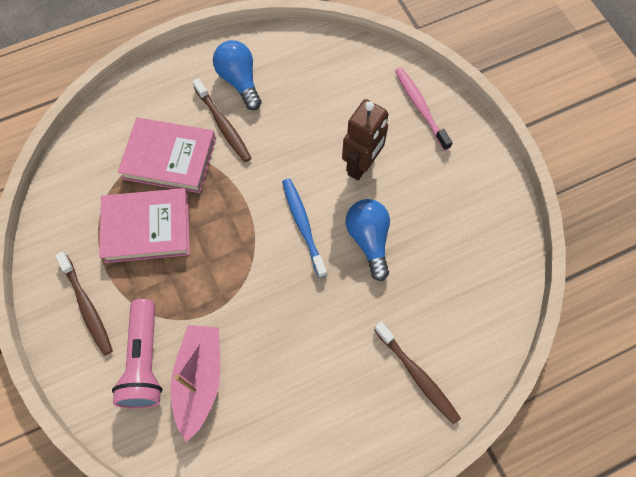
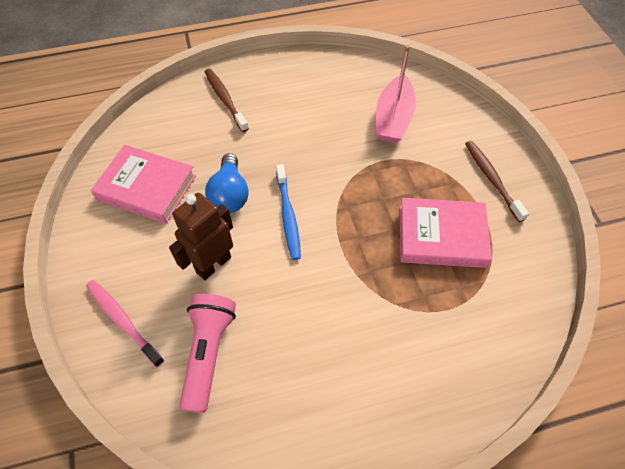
camera: 170 degrees left, 10 degrees down
(144, 361) = (438, 136): pink flashlight -> pink flashlight (208, 353)
(169, 158) = (420, 305): pink book -> pink book (146, 188)
(223, 125) = (357, 336): brown toothbrush -> none
(239, 81) = (331, 396): blue light bulb -> none
(420, 107) = (123, 321): pink toothbrush -> pink toothbrush turned 150 degrees clockwise

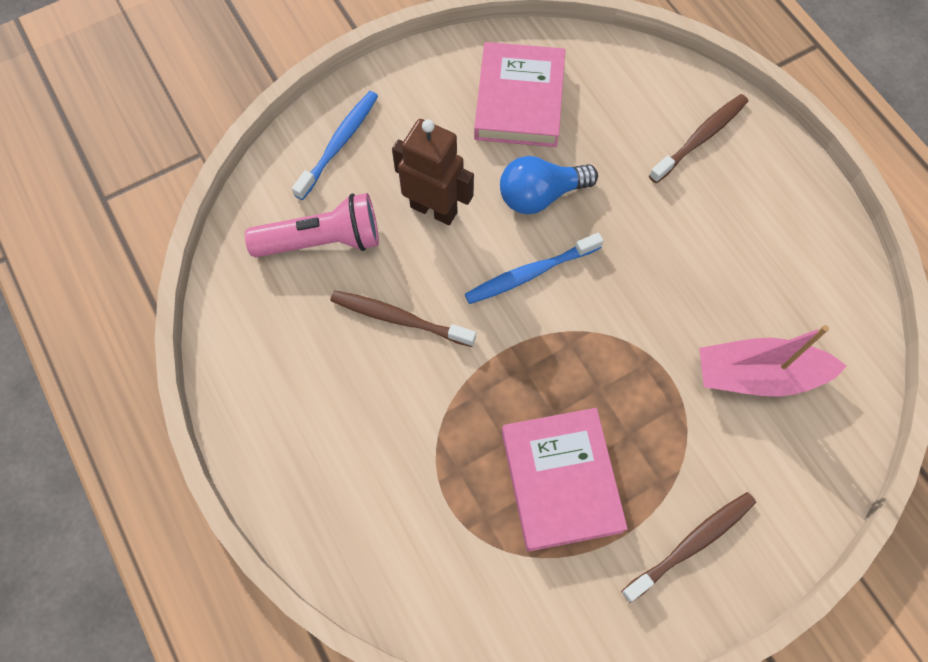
camera: 75 degrees right, 10 degrees up
(123, 321) = (339, 144): pink toothbrush -> blue toothbrush
(296, 309) = (399, 318): none -> brown toothbrush

